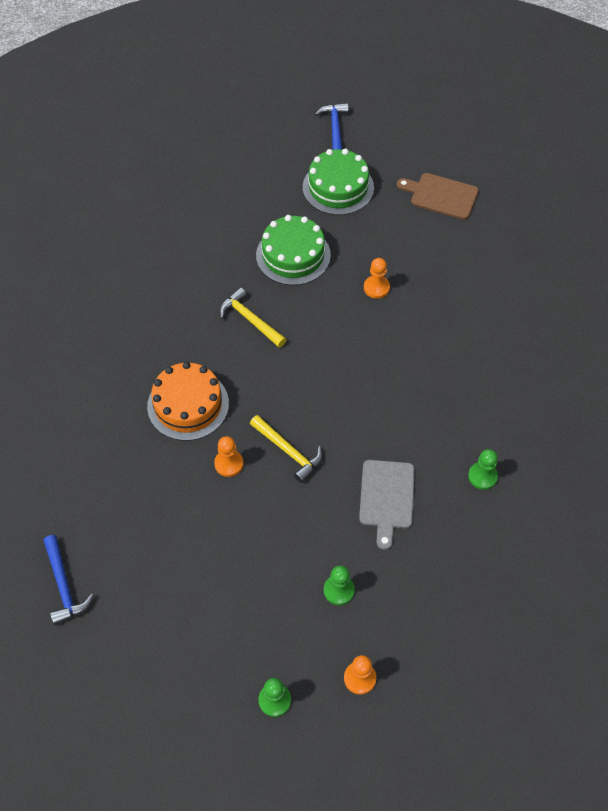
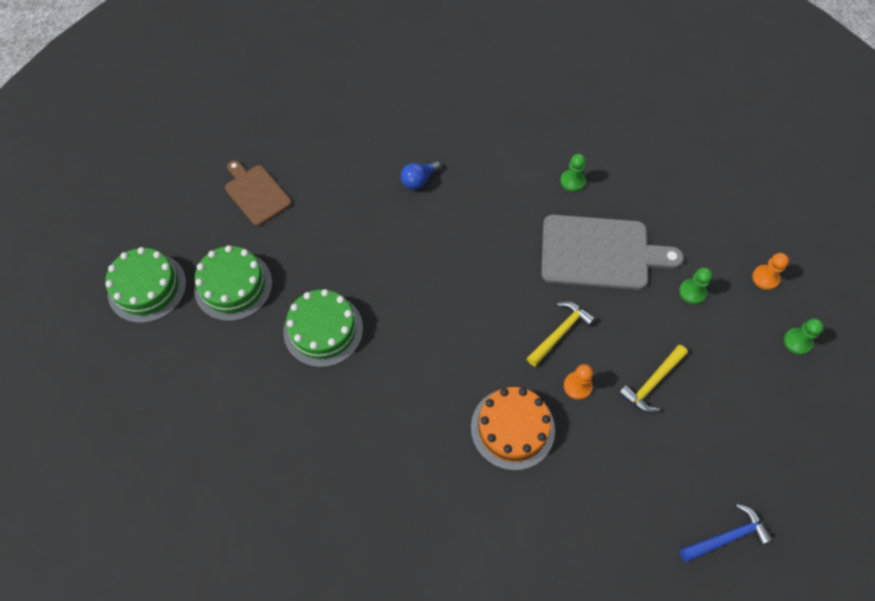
camera: 90 degrees left, 5 degrees up
(250, 320) = (407, 370): yellow hammer -> yellow hammer (652, 382)
(335, 130) = (147, 287): blue hammer -> green cake
(376, 288) = (369, 254): orange pawn -> none
(386, 498) = (600, 253): grey cutting board -> grey cutting board, size x1.65
(441, 195) = (256, 193): brown cutting board -> brown cutting board turned 120 degrees clockwise
(469, 328) = (419, 180): none -> blue light bulb

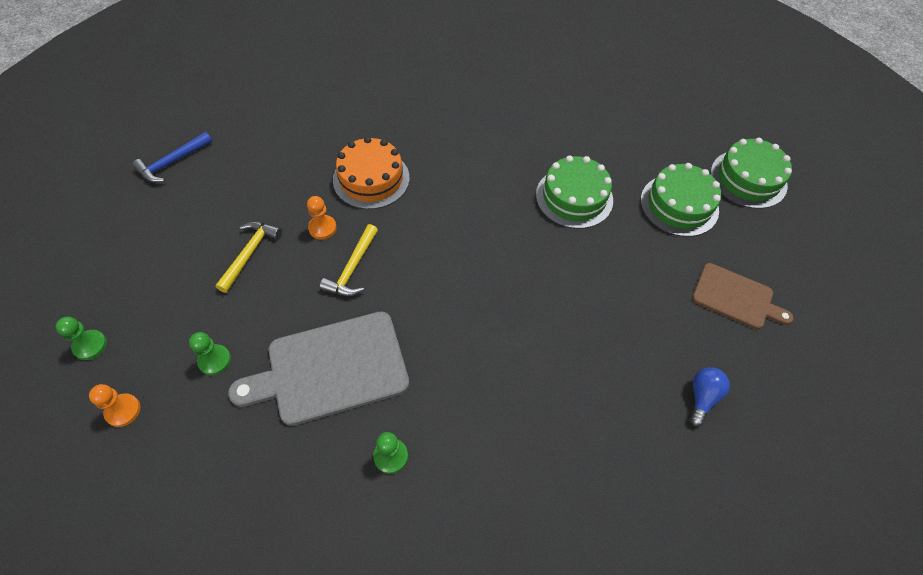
camera: 155 degrees right, 5 degrees down
(419, 180) = (577, 381): blue light bulb -> blue light bulb (702, 397)

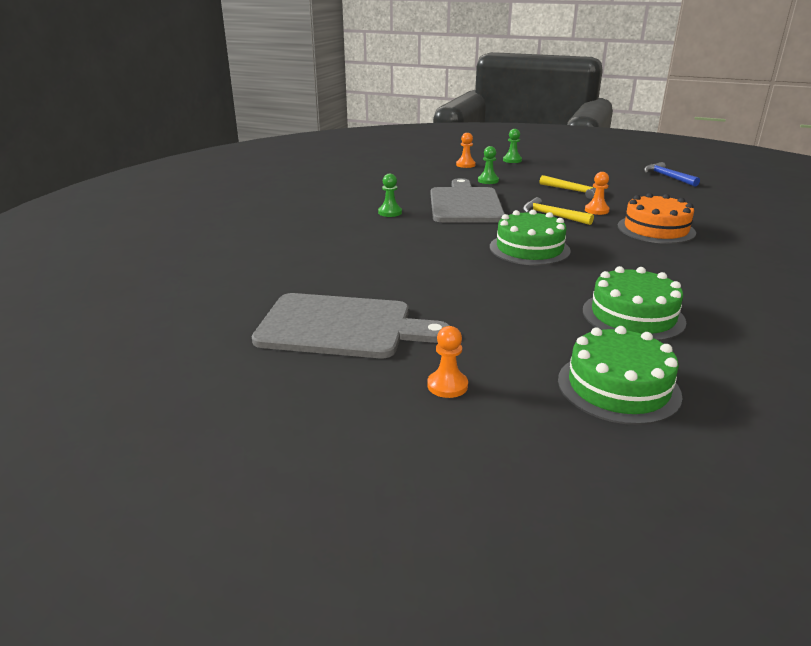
camera: 110 degrees right, 30 degrees down
(702, 397) = (342, 327): blue light bulb -> grey cutting board
(736, 297) = (447, 385): brown cutting board -> orange pawn
(748, 179) = (683, 479): green cake -> green cake (529, 249)

